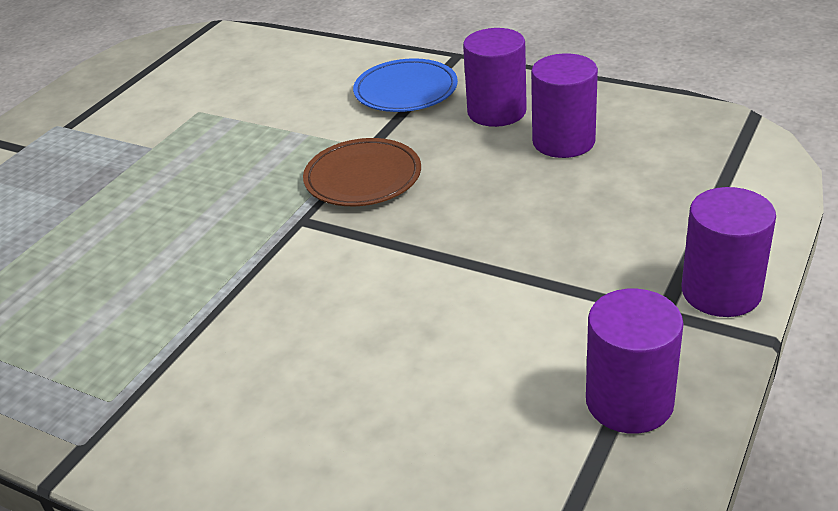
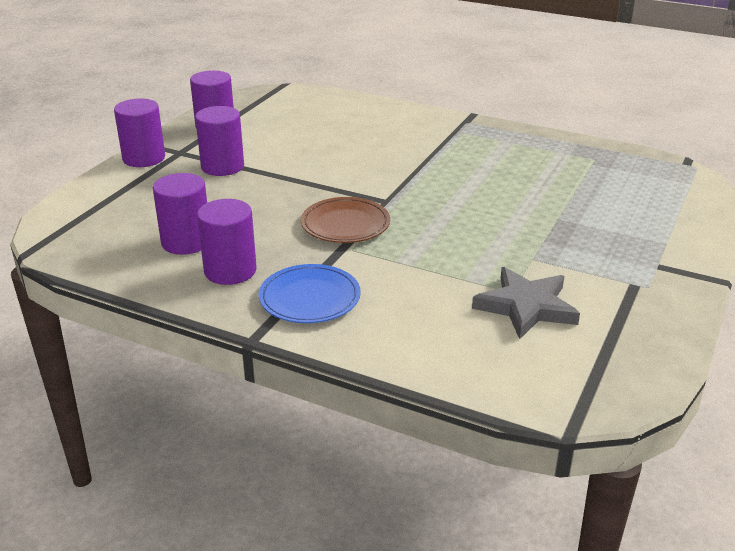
camera: 175 degrees right, 5 degrees down
(192, 98) = (526, 307): none -> grey star
(567, 278) = (222, 166): none -> purple cylinder

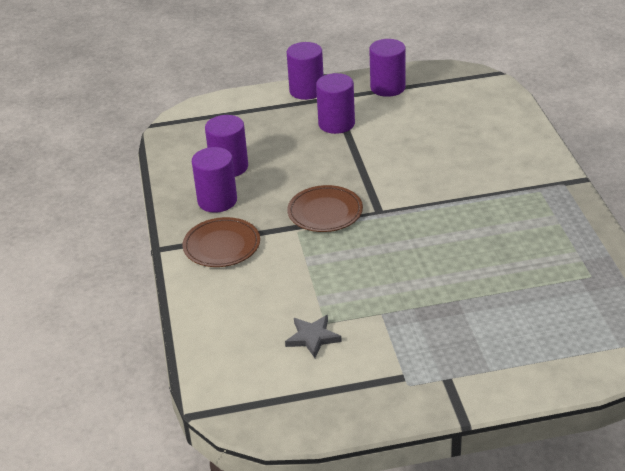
camera: 55 degrees right, 5 degrees up
(310, 298) = (222, 246): blue plate -> brown plate
(526, 307) = (312, 338): grey star -> grey star, size x0.64

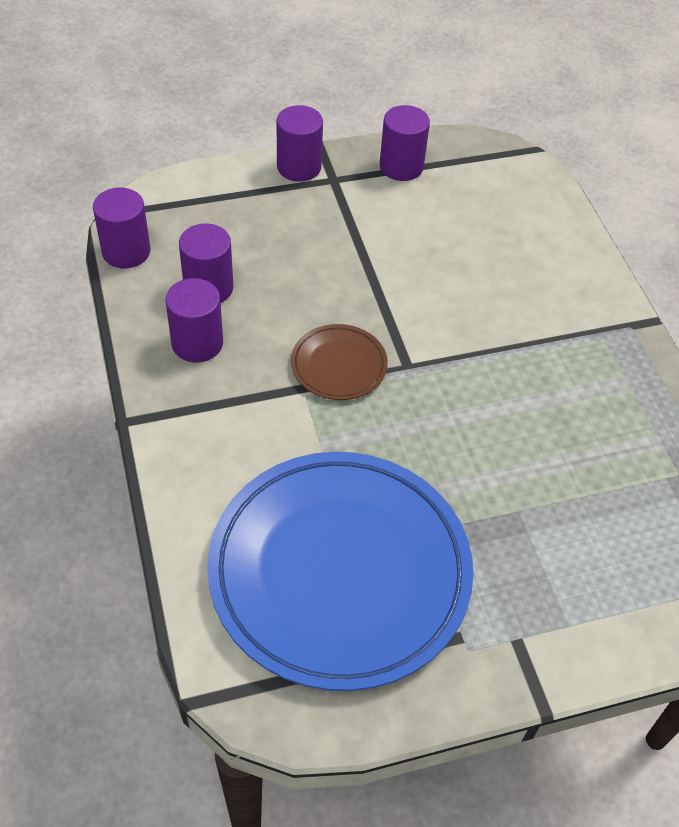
camera: 10 degrees left, 15 degrees up
(222, 246) = (209, 418): brown plate -> none
(312, 338) = (340, 572): grey star -> blue plate
(336, 124) = (341, 222): purple cylinder -> purple cylinder (126, 251)

